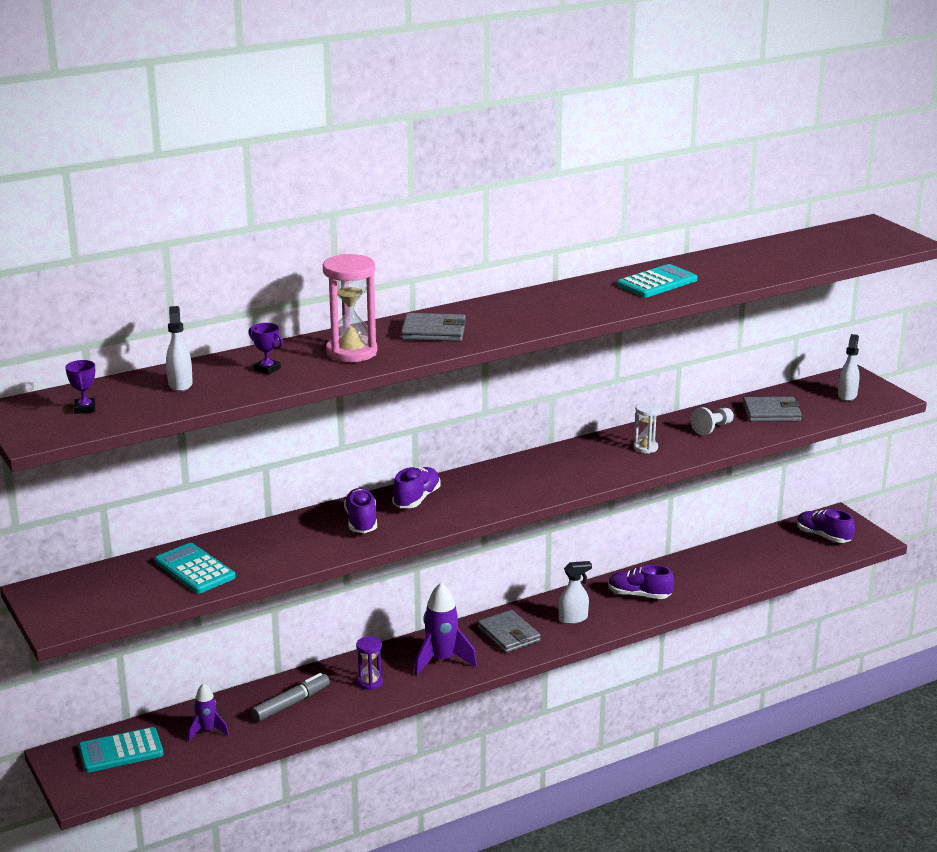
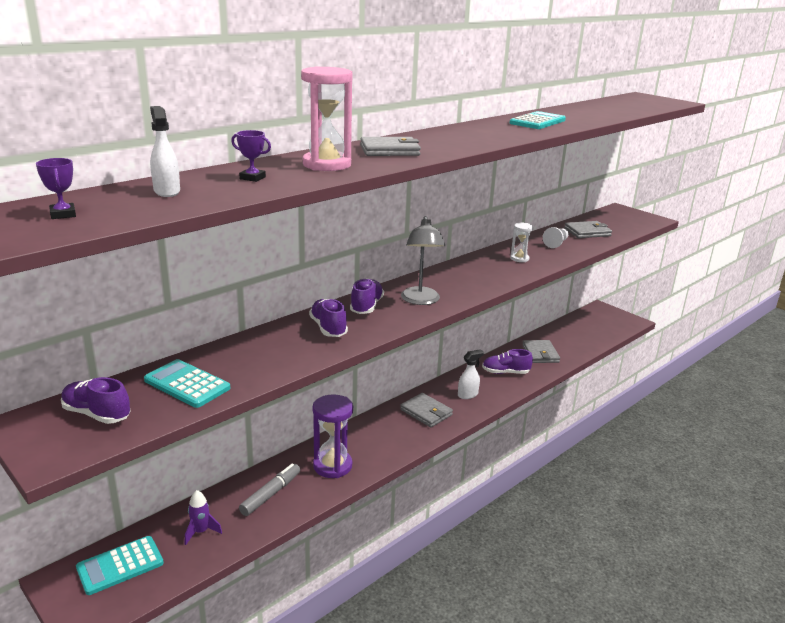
camera: 15 degrees left, 0 degrees up
(370, 682) = (332, 466): purple hourglass -> purple hourglass, size x1.81
(441, 660) = (383, 439): purple rocket -> none
(484, 496) = (420, 300): none -> grey lamp
(703, 574) = (540, 354): none -> grey wallet
(823, 536) = (601, 321): purple shoe -> purple shoe (97, 414)
(847, 395) = (626, 219): white spray bottle -> none

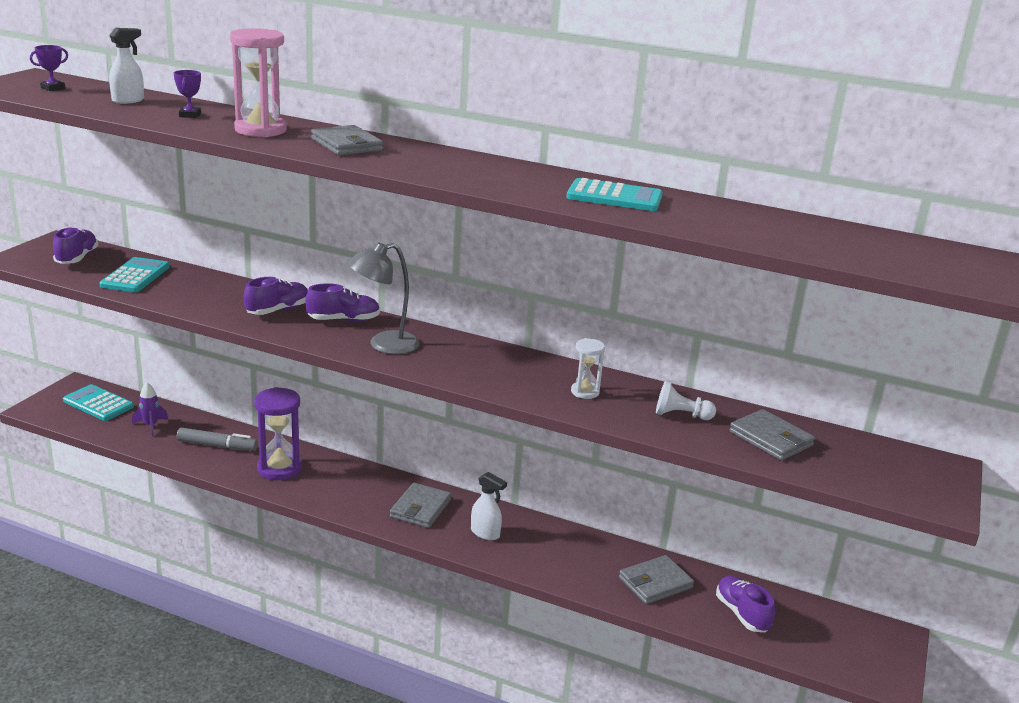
camera: 65 degrees right, 0 degrees up
(505, 372) = (569, 557): purple shoe -> purple shoe (742, 614)

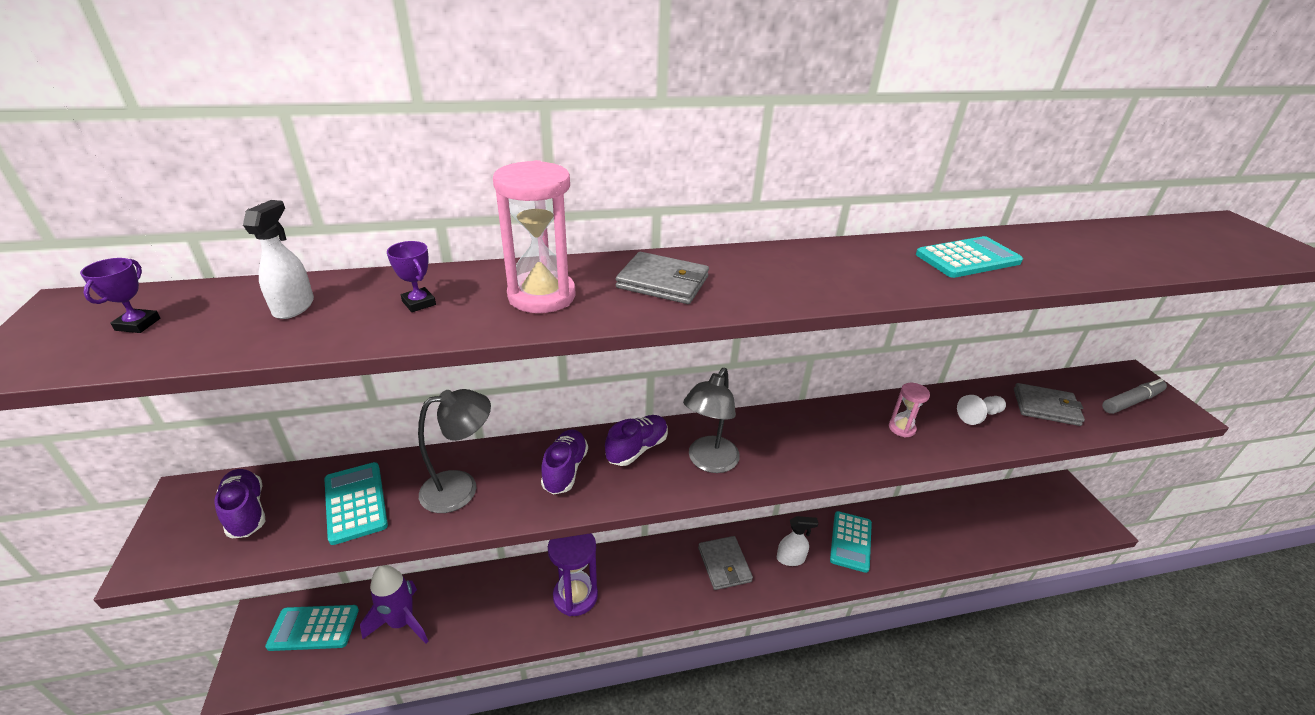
camera: 35 degrees left, 10 degrees up
(151, 426) = (402, 622): purple rocket -> purple rocket, size x1.68
(201, 293) = (461, 488): none -> grey lamp
(217, 446) = (493, 605): grey marker -> grey marker (1131, 401)
(561, 551) = (850, 541): none -> turquoise calculator
(585, 392) = (901, 428): white hourglass -> pink hourglass
(655, 583) = (926, 531): grey wallet -> none
(742, 614) = (991, 524): purple shoe -> none

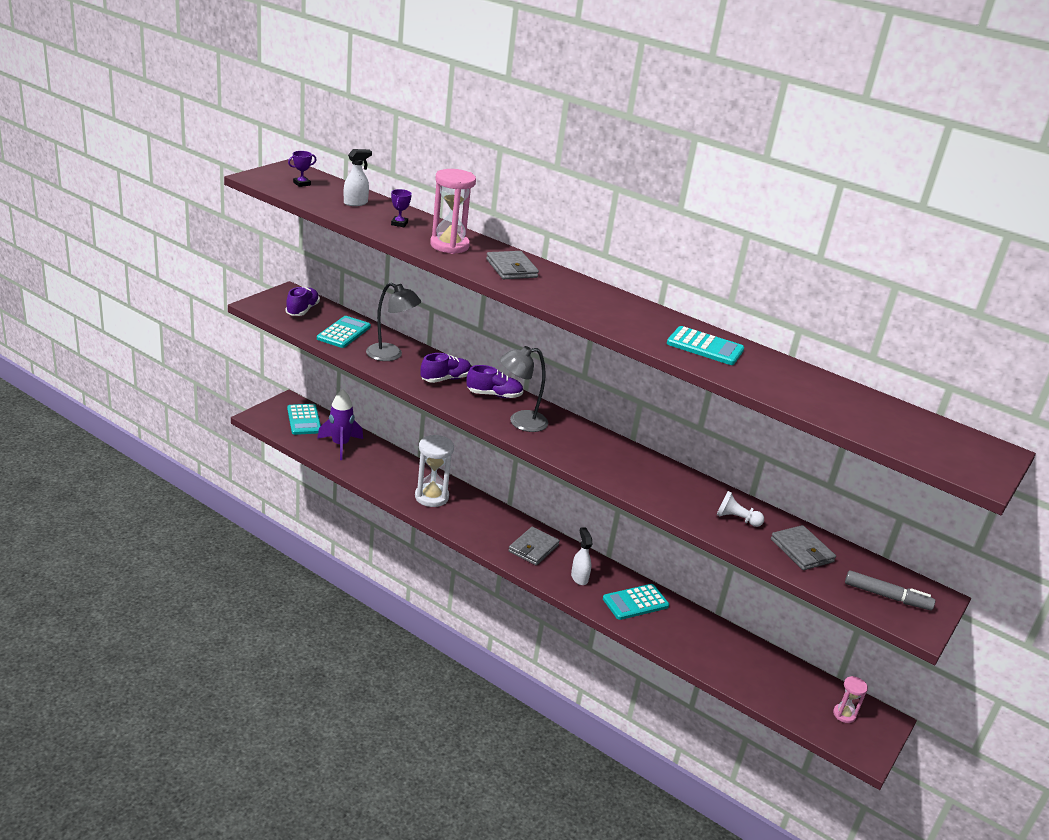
camera: 45 degrees right, 5 degrees down
(314, 628) = (304, 420): turquoise calculator -> turquoise calculator turned 150 degrees counterclockwise
(575, 596) = (431, 497): purple hourglass -> white hourglass
(791, 559) = (579, 577): white spray bottle -> white spray bottle turned 150 degrees counterclockwise
(901, 428) = (666, 487): pink hourglass -> pink hourglass (844, 714)

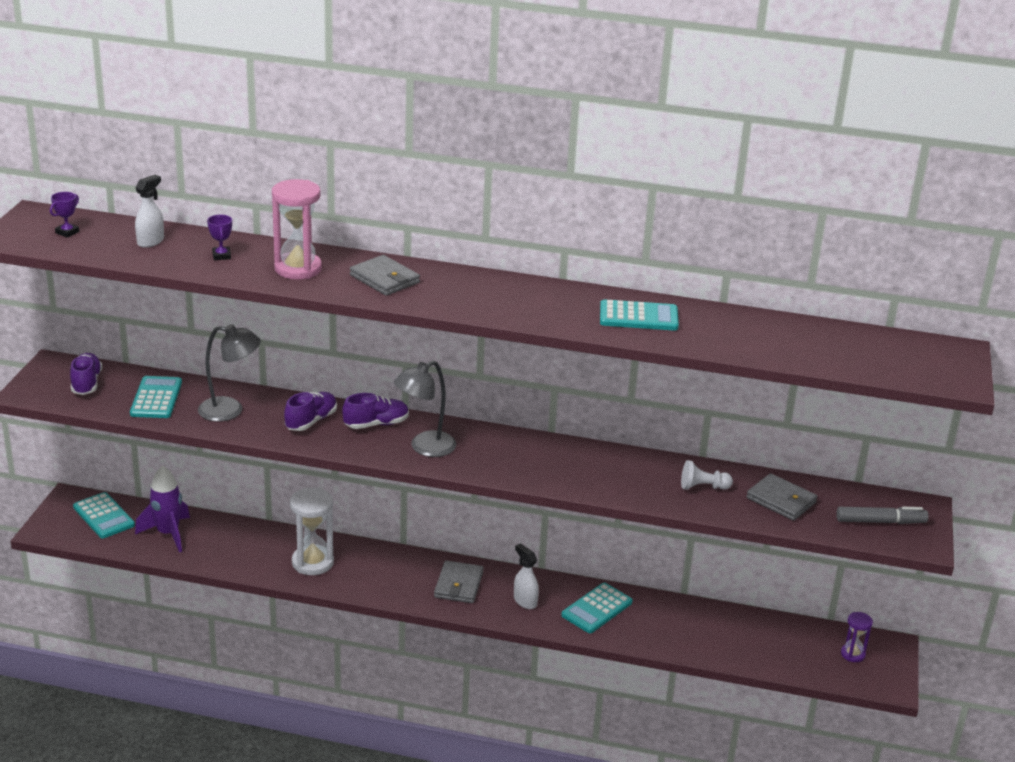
camera: 20 degrees left, 0 degrees up
(844, 714) = (852, 654): pink hourglass -> purple hourglass

